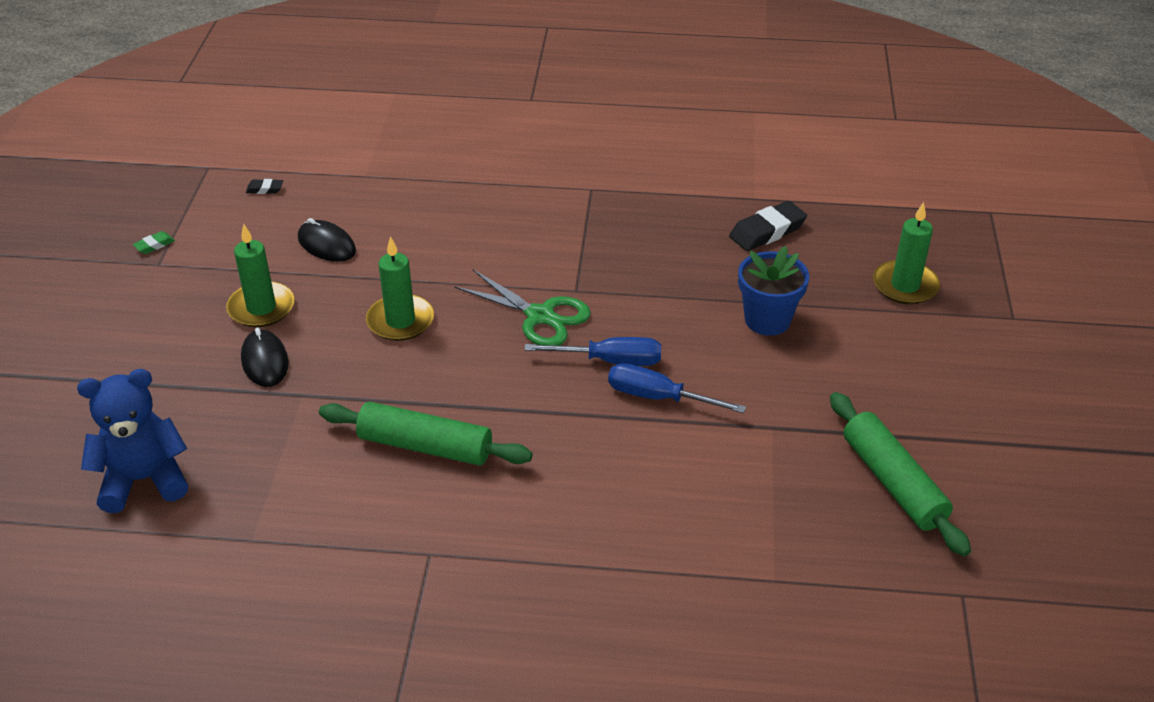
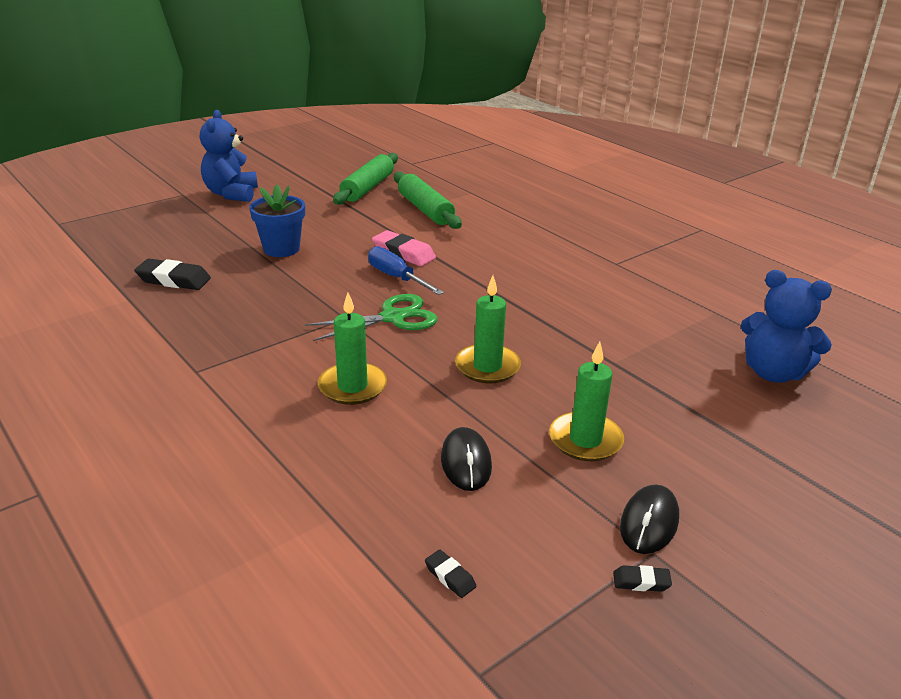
camera: 135 degrees left, 10 degrees down
(154, 245) = (641, 582): green eraser -> black eraser
(265, 361) = (621, 397): black mouse -> black mouse (649, 522)
(425, 446) = (563, 298): green rolling pin -> green rolling pin (425, 209)
(540, 316) = (393, 317): green scissors -> green scissors turned 75 degrees clockwise
(658, 397) = (403, 253): blue screwdriver -> pink eraser
(905, 286) = (186, 224): green candle -> green candle (352, 387)
(979, 354) = (231, 194): none -> blue teddy bear

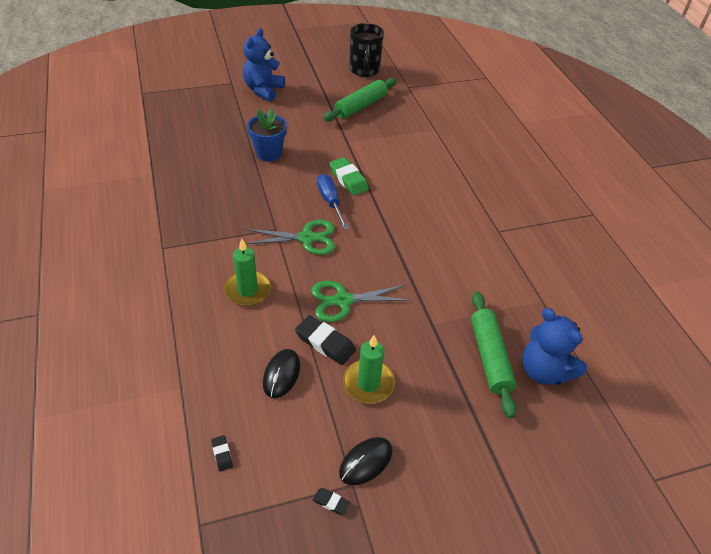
camera: 20 degrees right, 15 degrees up
(174, 280) = (187, 164): black eraser -> black eraser (325, 343)
(348, 158) = (364, 70): none -> black mug
(403, 253) = (348, 179): pink eraser -> green eraser
(425, 209) = (389, 139): green rolling pin -> green rolling pin (489, 357)
(487, 367) = (343, 301): green candle -> green scissors

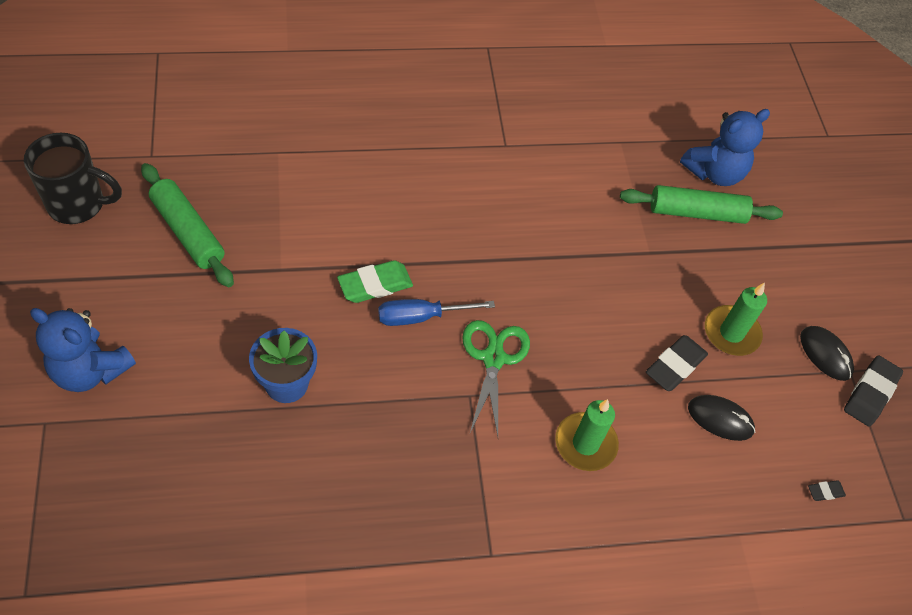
camera: 85 degrees left, 10 degrees up
(331, 502) = (870, 393): black eraser -> black eraser, size x2.01
(343, 301) = (610, 335): green scissors -> none

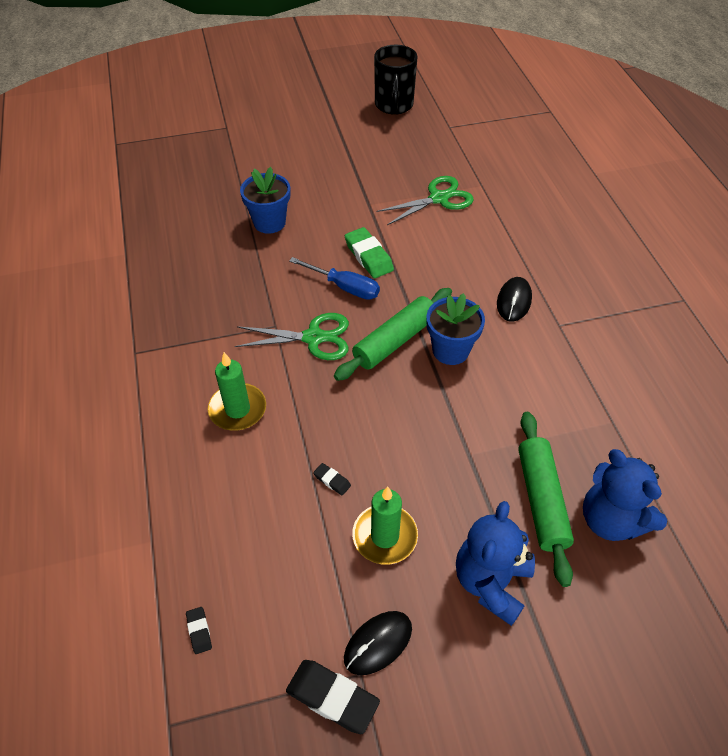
camera: 90 degrees right, 5 degrees down
(90, 370) = (266, 136): blue teddy bear -> blue teddy bear (491, 582)
(188, 232) = (387, 155): green rolling pin -> green rolling pin (395, 340)
(290, 197) = (438, 198): none -> green scissors
(421, 317) = (344, 287): blue screwdriver -> blue screwdriver turned 135 degrees clockwise
(527, 238) = (450, 350): none -> blue flower pot
(675, 366) = (332, 480): black eraser -> black eraser, size x0.50
(720, 419) = (276, 524): black mouse -> black mouse (514, 301)

